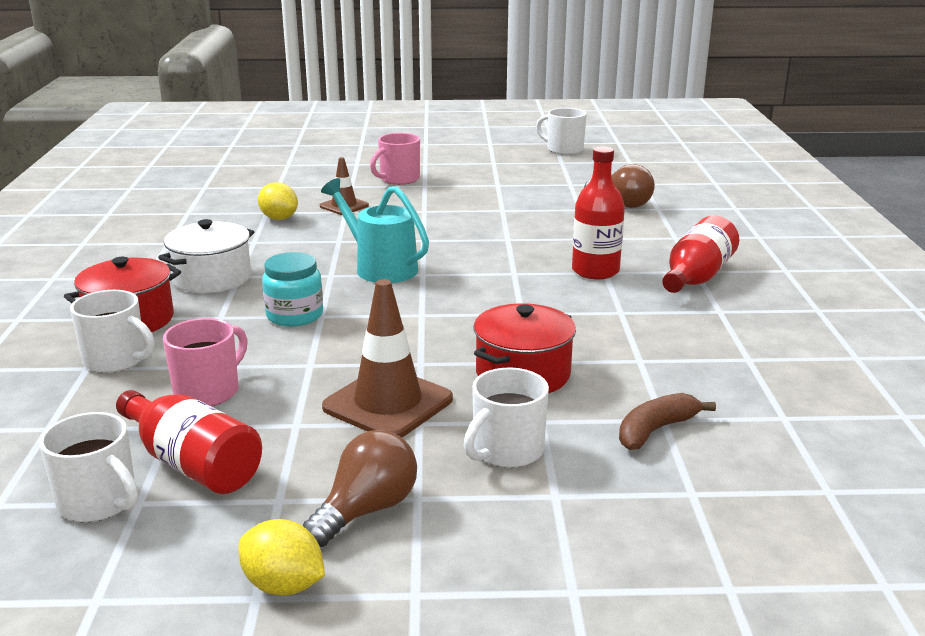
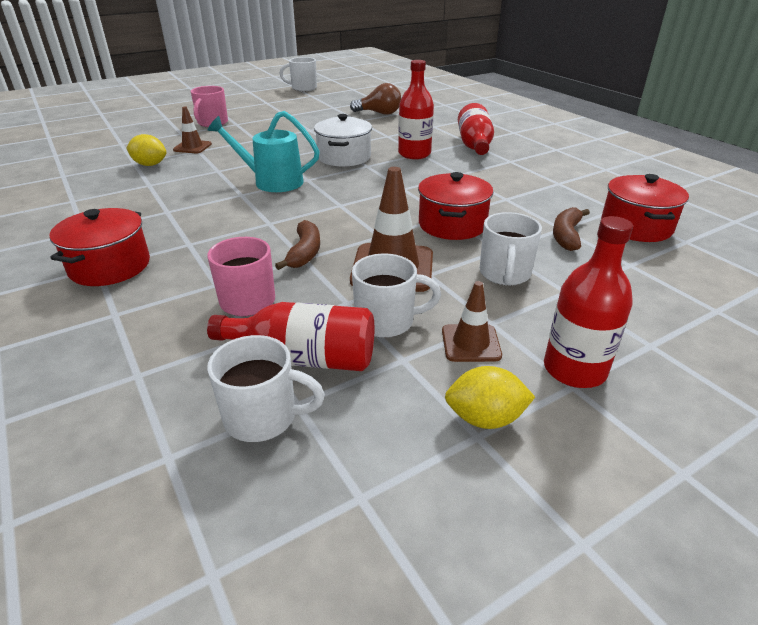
camera: 30 degrees left, 10 degrees up
(116, 360) = (136, 300): white mug -> white mug (386, 321)
(212, 278) = (146, 218): white pot -> white pot (344, 157)
(294, 315) = (248, 228): turquoise jar -> none
(318, 359) = (305, 253): none -> brown banana
(366, 510) = (471, 343): brown light bulb -> brown traffic cone
(441, 579) = (574, 369): none -> red bottle
(778, 448) = (636, 226): none -> red pot

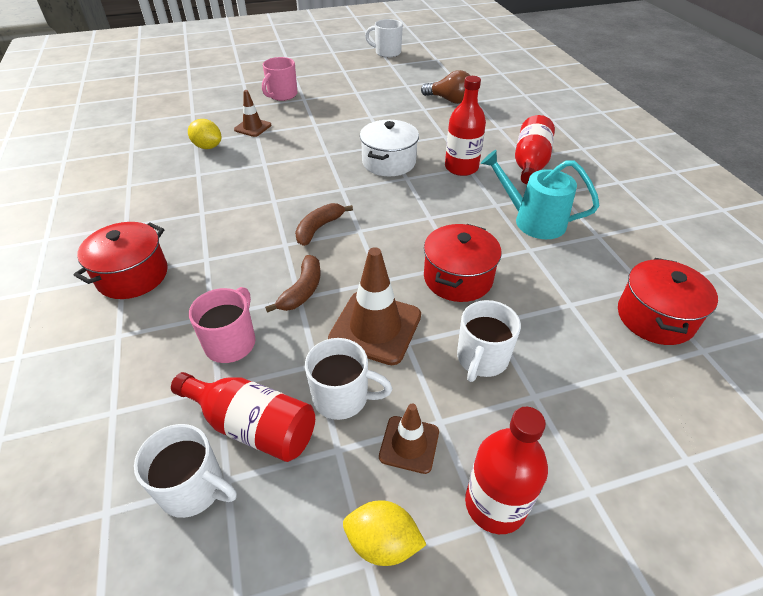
camera: 15 degrees right, 10 degrees up
(272, 182) = (308, 187): turquoise watering can -> turquoise watering can (533, 221)
(566, 235) = (571, 316): brown banana -> brown banana (318, 228)

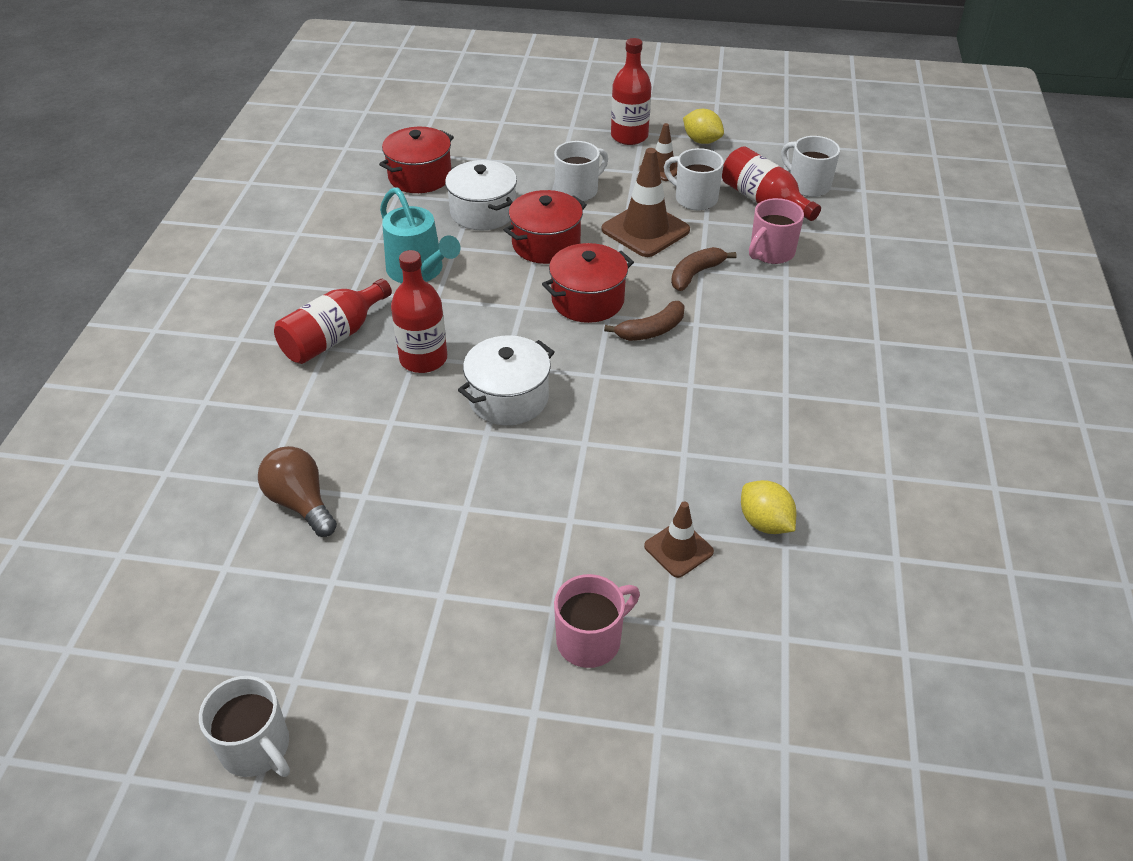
camera: 155 degrees left, 0 degrees up
(132, 275) = (865, 336): red pot -> red pot (587, 300)
(547, 294) = (483, 212): none -> white pot

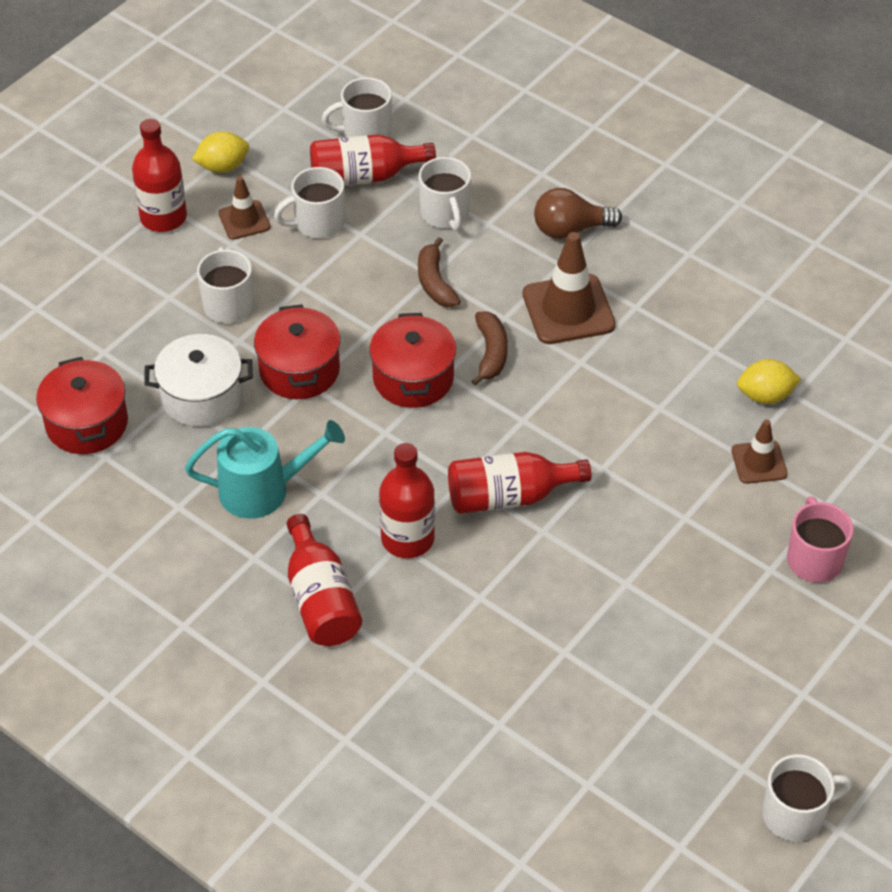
camera: 60 degrees left, 5 degrees up
(301, 503) = (543, 702): brown light bulb -> brown light bulb (570, 229)
(508, 398) = (509, 496): white pot -> red bottle
(645, 230) = (338, 284): brown traffic cone -> brown traffic cone (568, 310)
(771, 252) = (445, 214): pink mug -> white mug

